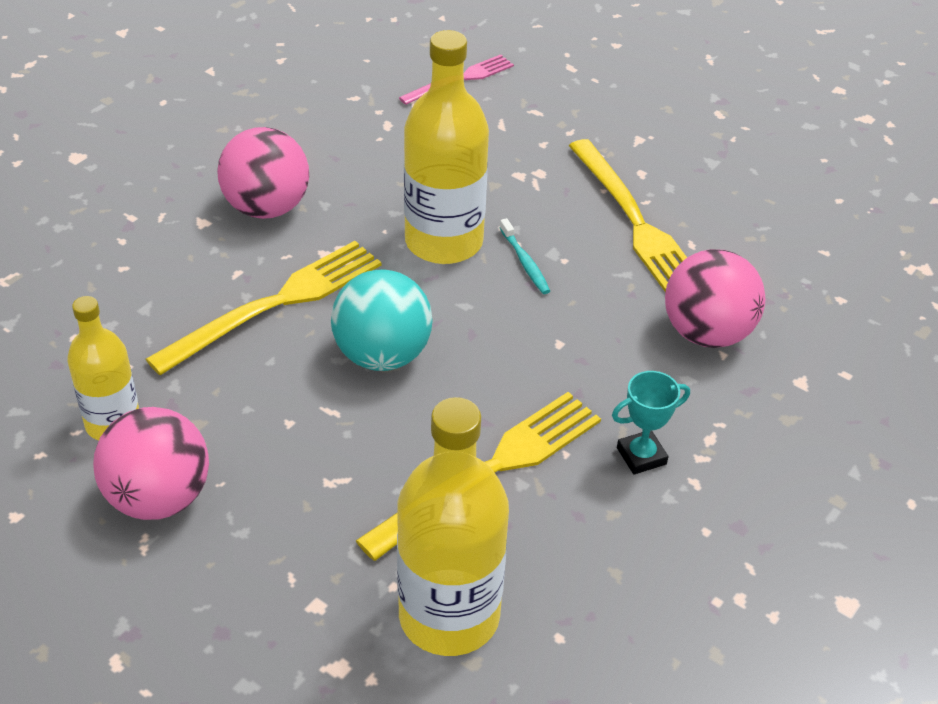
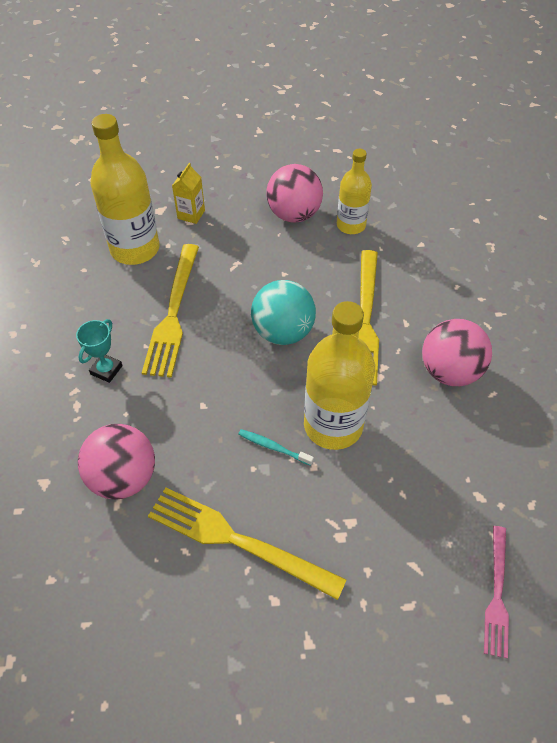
camera: 140 degrees right, 10 degrees up
(300, 617) = (191, 214): none -> yellow carton

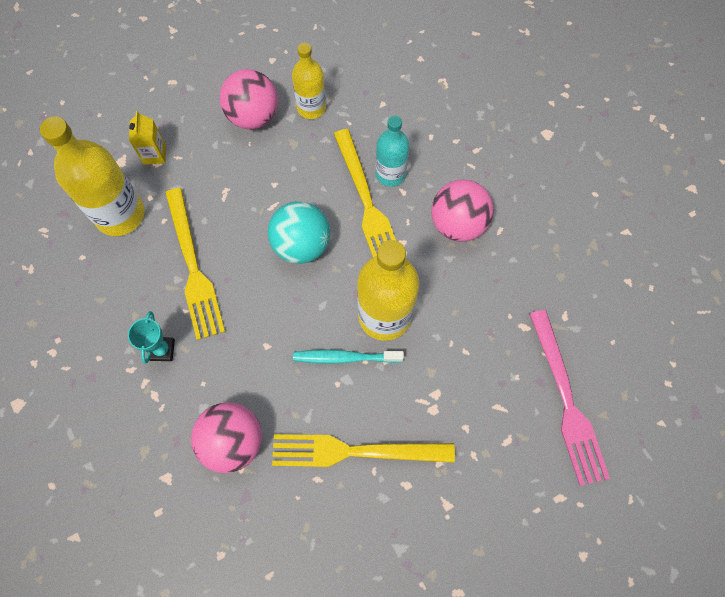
camera: 25 degrees left, 15 degrees up
(273, 447) = (345, 357): turquoise toothbrush -> turquoise toothbrush, size x1.50
(400, 304) = (390, 174): none -> turquoise bottle
(497, 594) = (566, 401): pink fork -> pink fork, size x1.66

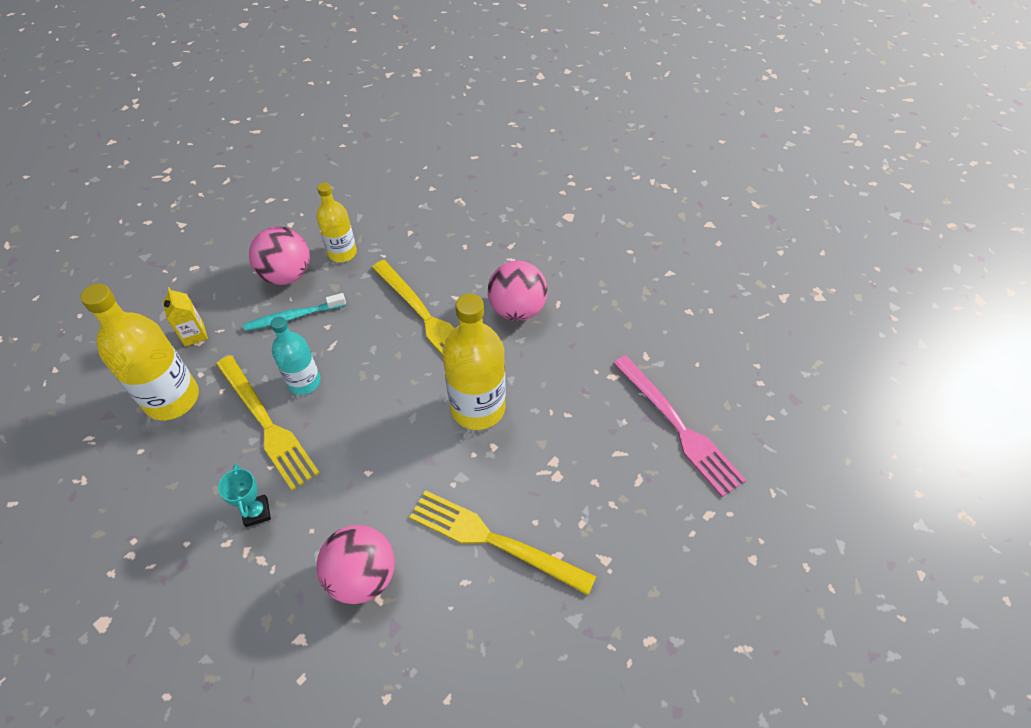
camera: 20 degrees left, 15 degrees down
(301, 245) = (373, 371): turquoise ball -> none
(345, 357) = (452, 457): turquoise toothbrush -> turquoise toothbrush (293, 317)
(356, 451) = (494, 540): yellow fork -> yellow fork turned 45 degrees clockwise
(390, 174) = (438, 286): turquoise bottle -> turquoise bottle (304, 382)

